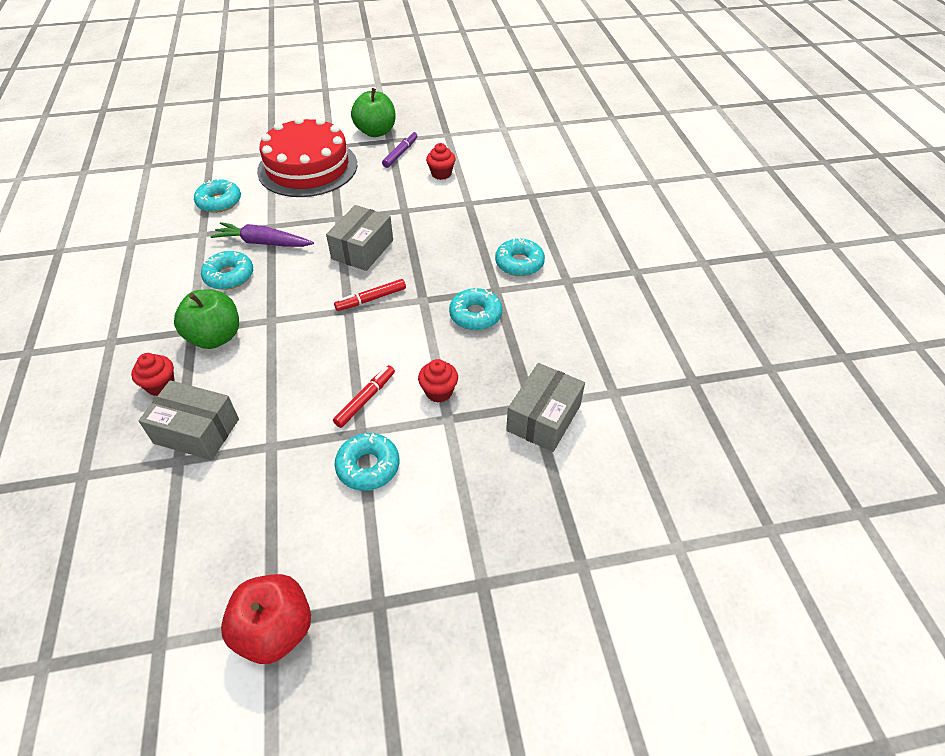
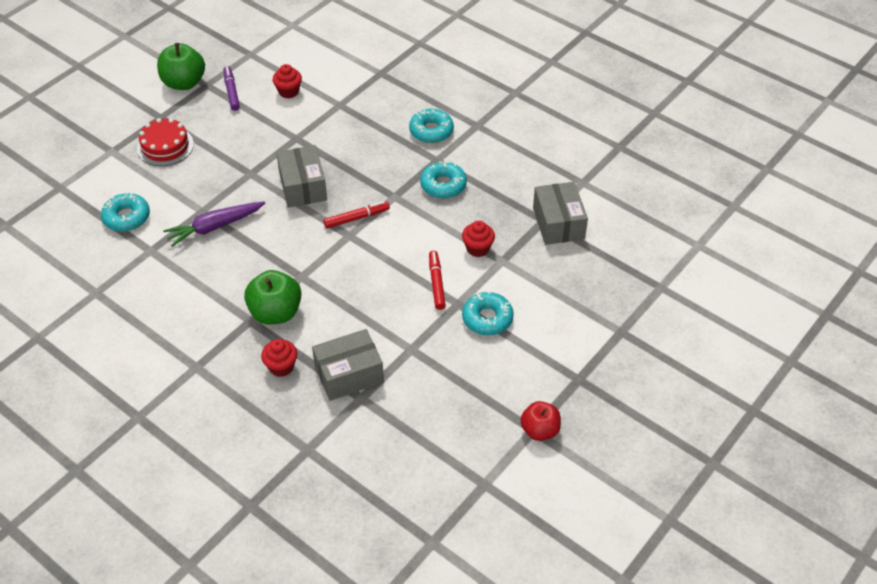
camera: 40 degrees left, 0 degrees up
(229, 276) = (223, 267): turquoise donut -> none
(275, 630) = (539, 430): red apple -> red apple, size x0.66
(307, 167) = (165, 146): red cake -> red cake, size x0.54
(371, 299) = (356, 218): red marker -> red marker turned 135 degrees counterclockwise

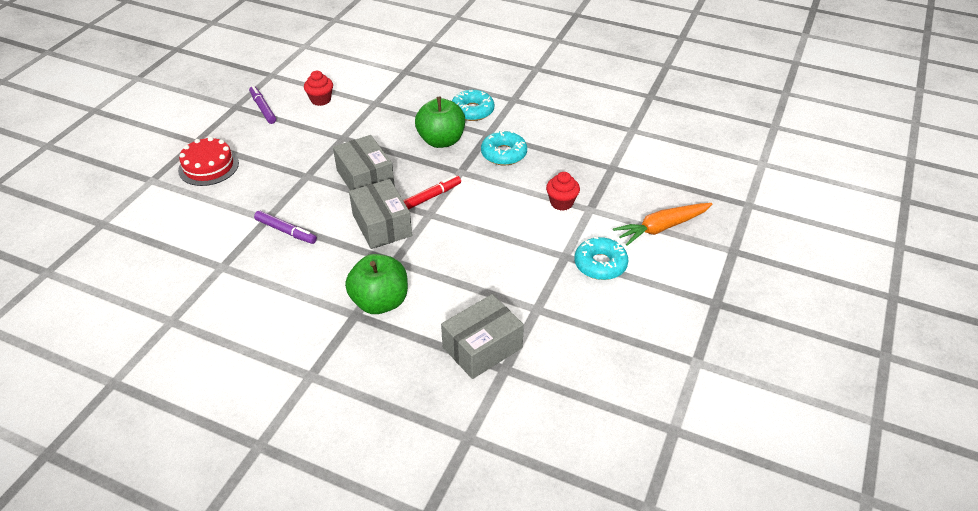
camera: 15 degrees left, 5 degrees down
(127, 217) = (186, 239): turquoise donut -> none
(184, 83) = (211, 108): green apple -> green apple (441, 141)
(215, 227) = (286, 231): purple carrot -> purple marker
(281, 367) = (406, 355): red cupcake -> none
(436, 283) = (535, 241): red marker -> none
(539, 430) = (703, 361): red apple -> none
(558, 223) = (627, 167): grey box -> grey box (382, 225)
(563, 294) = (662, 227): none -> orange carrot

